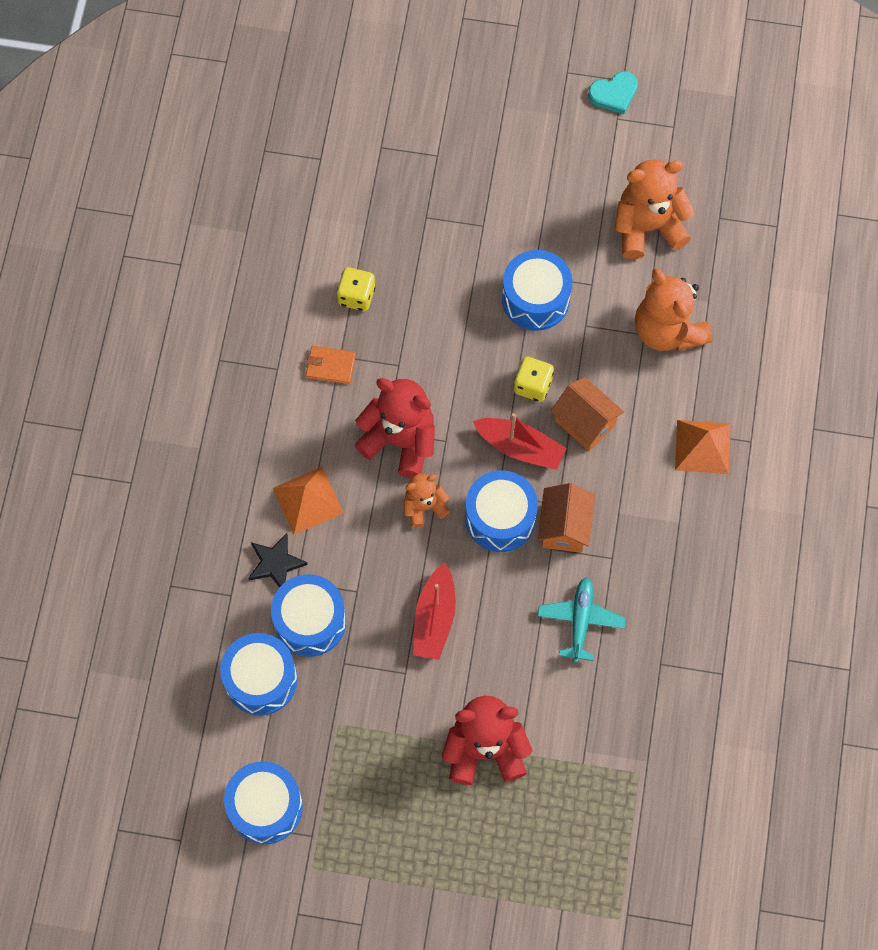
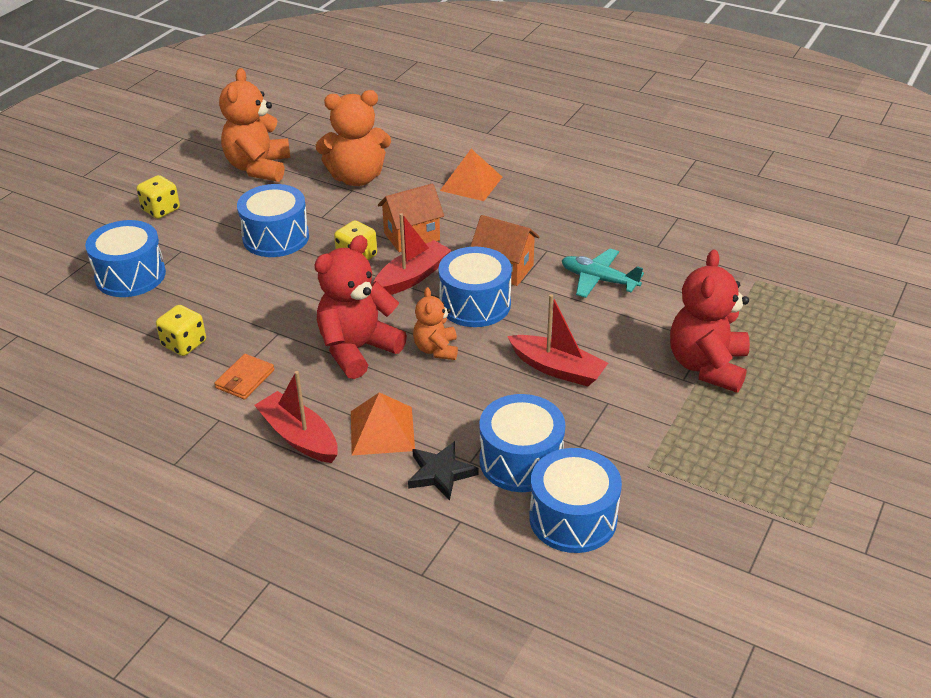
camera: 70 degrees left, 30 degrees down
(265, 807) = (729, 550): blue drum -> blue drum (130, 275)
(279, 439) = (299, 437): none -> red boat
(539, 174) = (161, 210): none -> yellow dice
(614, 94) = (126, 158): turquoise heart -> none

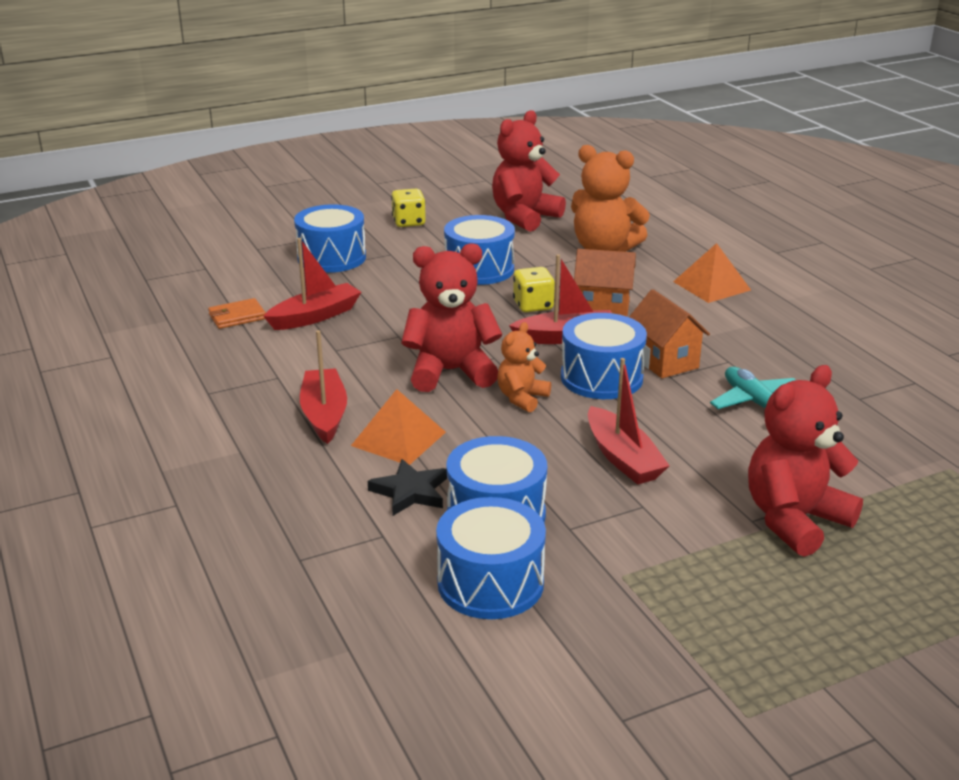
camera: 35 degrees right, 10 degrees down
(184, 344) = (315, 316): yellow dice -> red boat
(245, 379) = (332, 357): orange wallet -> orange wallet (237, 316)
(258, 168) = (524, 217): orange teddy bear -> red teddy bear

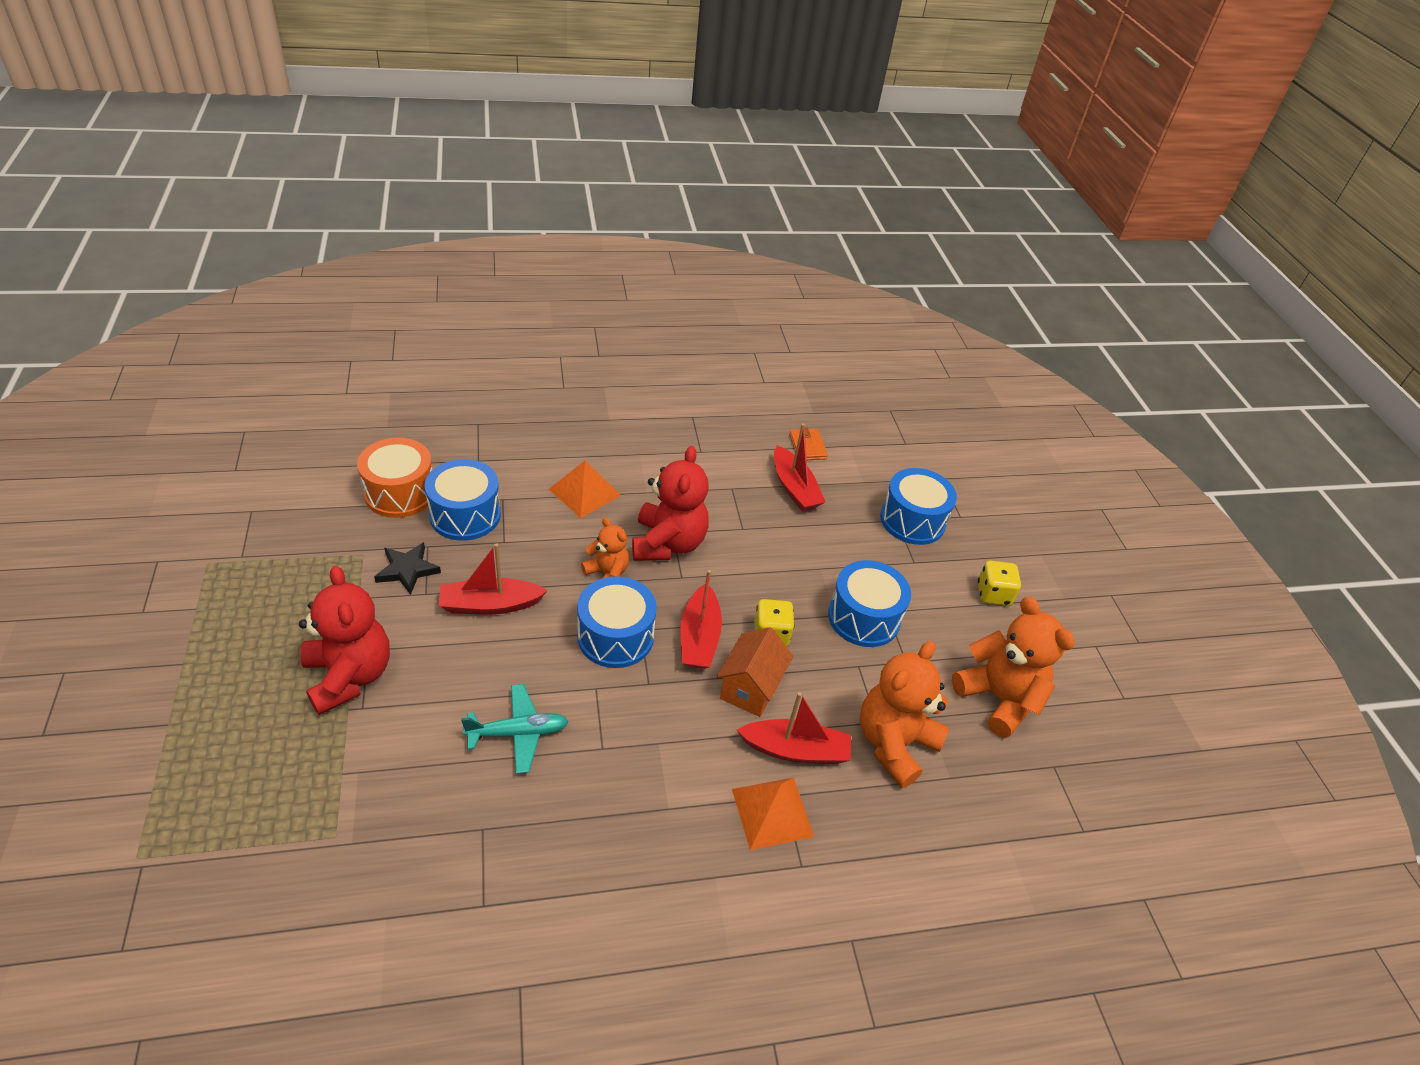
camera: 100 degrees right, 15 degrees up
(324, 414) = (636, 463): red boat -> red boat (795, 750)
(410, 492) = (516, 482): black star -> black star (407, 570)
(490, 583) = (400, 493): blue drum -> orange drum
(524, 217) = (998, 698): red teddy bear -> orange teddy bear
(664, 361) = (624, 694): orange house -> none

